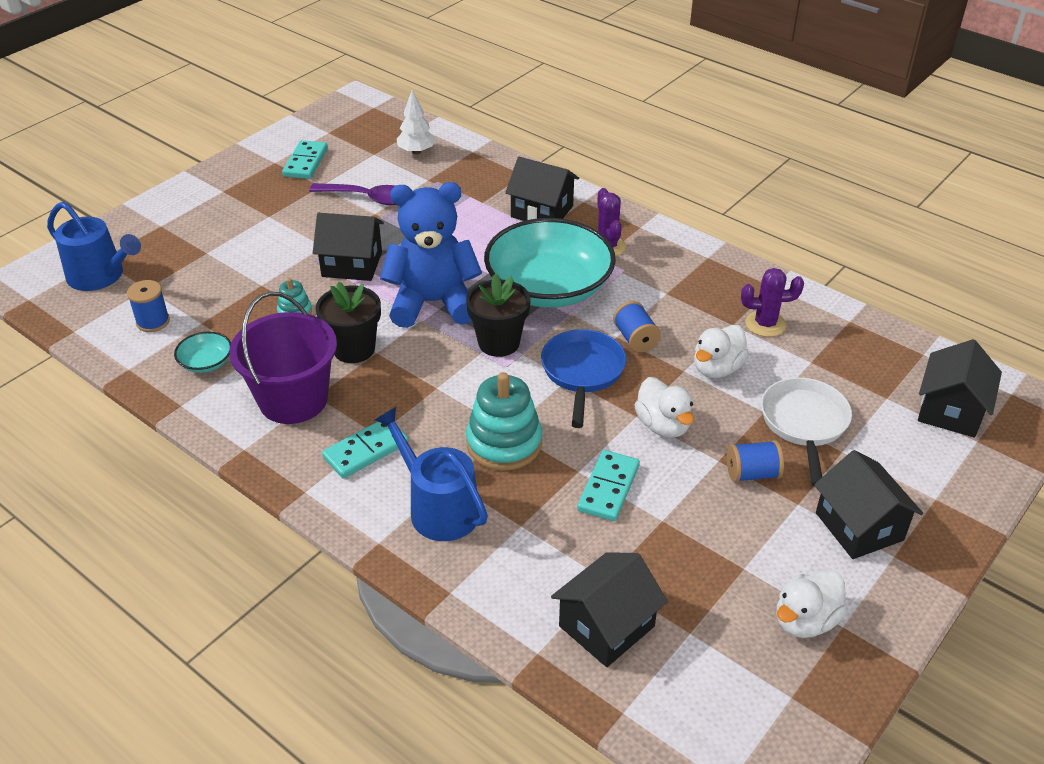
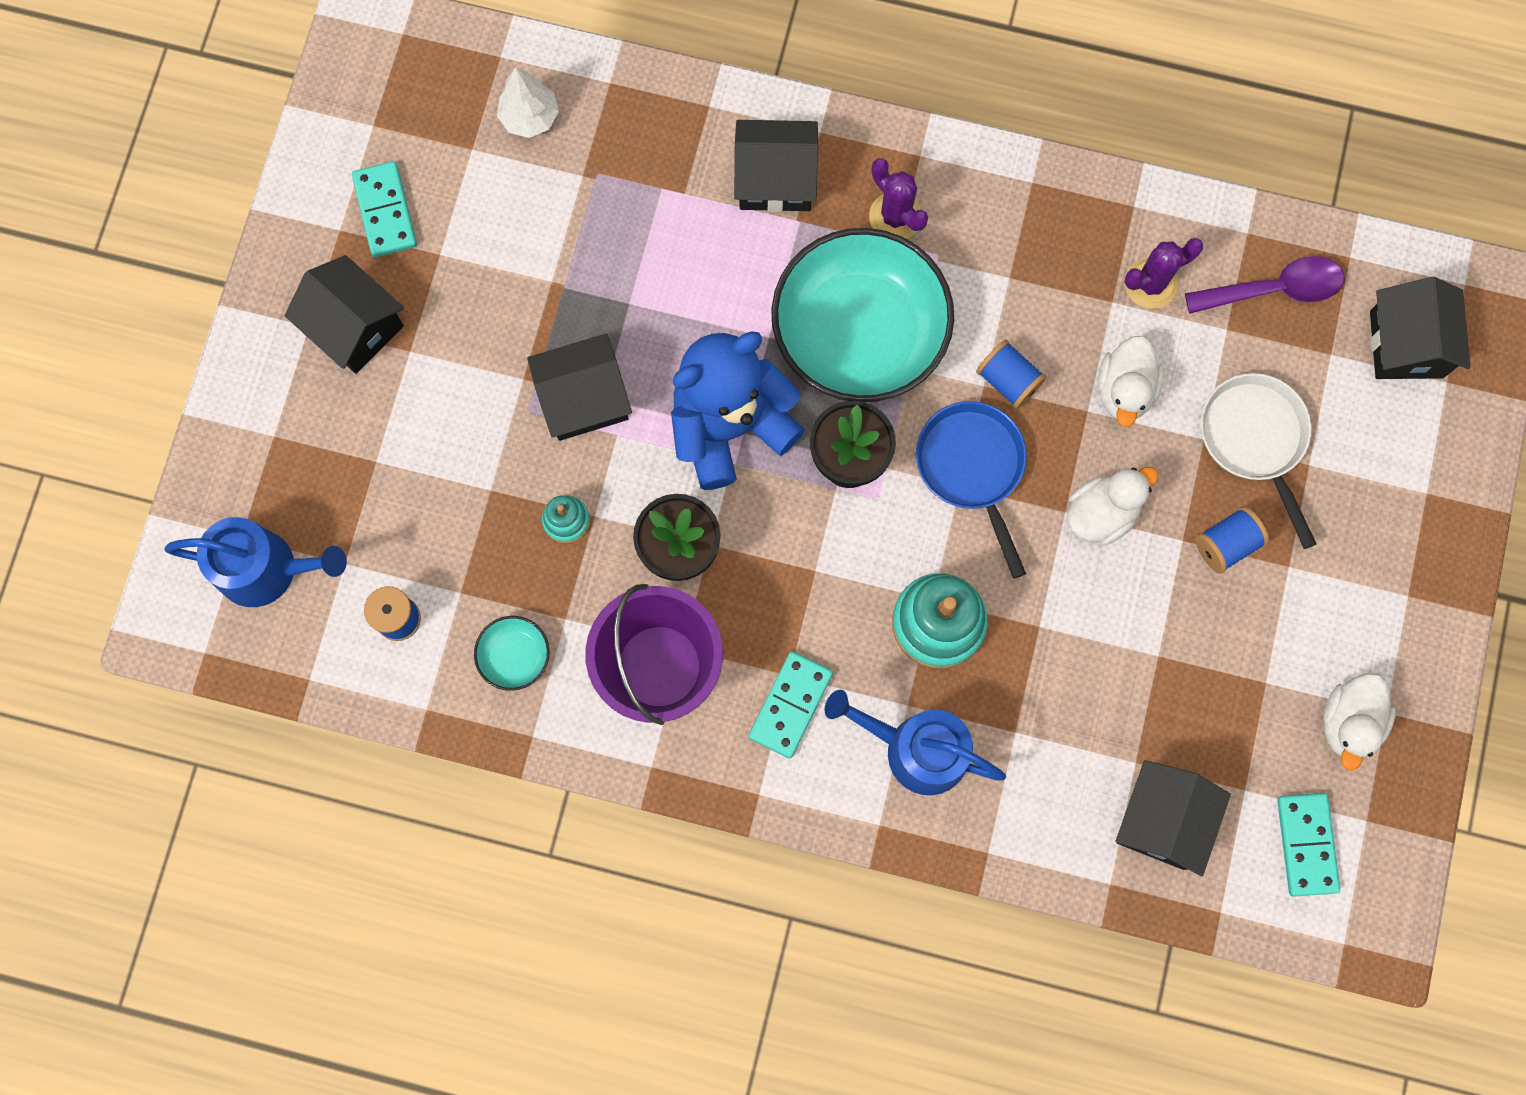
camera: 25 degrees left, 35 degrees up
(368, 198) = (523, 253): purple spoon -> purple spoon (1274, 289)
(608, 488) = (1082, 636): turquoise domino -> turquoise domino (1306, 844)
(663, 425) = (1101, 513): white duck -> white duck turned 75 degrees counterclockwise
(859, 526) = (1361, 570): black house -> black house (354, 327)

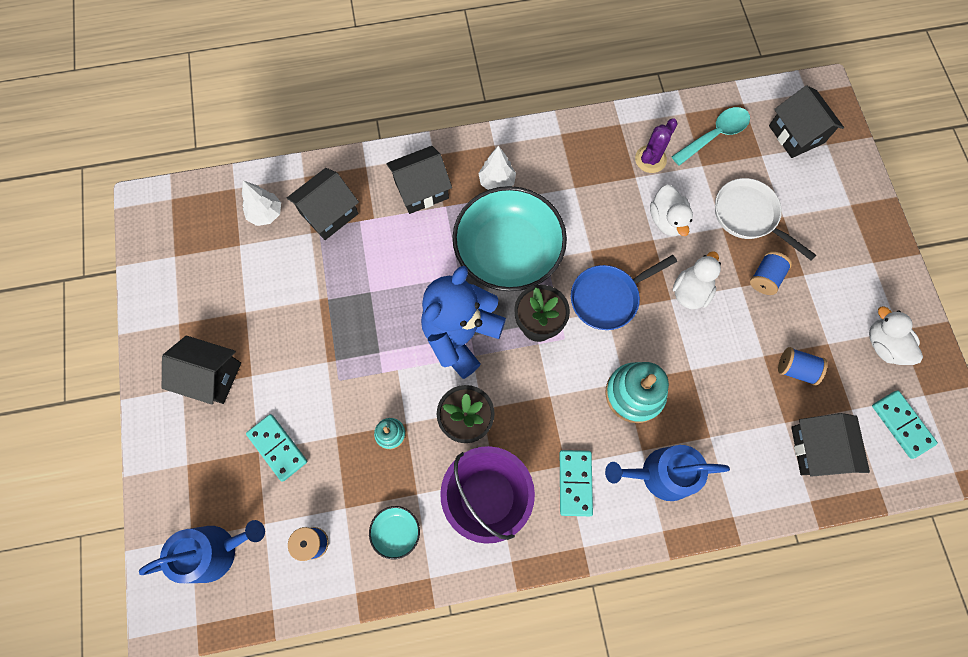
camera: 25 degrees left, 5 degrees down
(385, 211) = (202, 301): turquoise domino -> turquoise domino (277, 448)
(584, 399) = (368, 357): black house -> black house (329, 213)
(895, 217) = (497, 182): purple cactus -> white tree
(972, 468) = (608, 298): blue pan -> blue pan turned 75 degrees counterclockwise
(1008, 381) = (602, 242): blue spool -> blue spool (795, 369)
(1274, 289) = (715, 135): purple spoon -> turquoise spoon
(1348, 723) = (883, 345): white duck -> white duck turned 150 degrees clockwise

